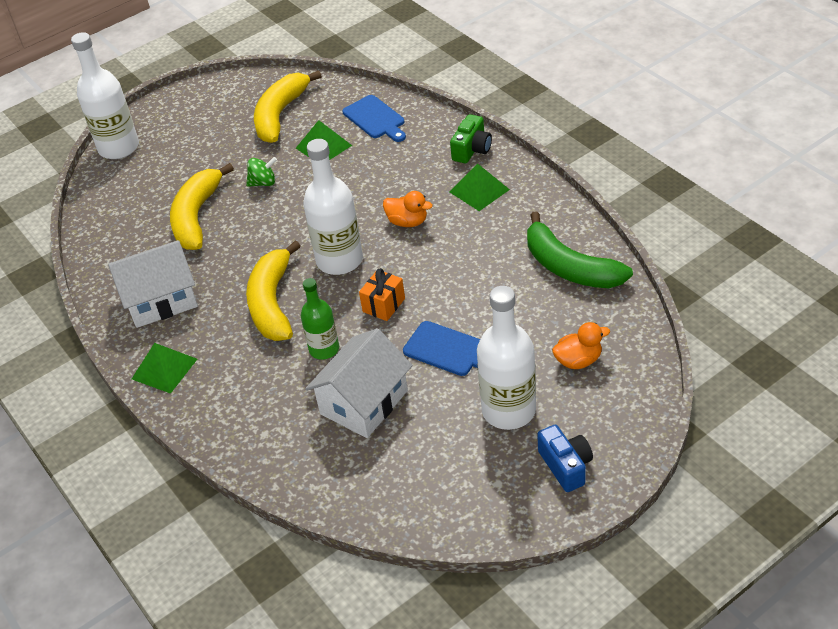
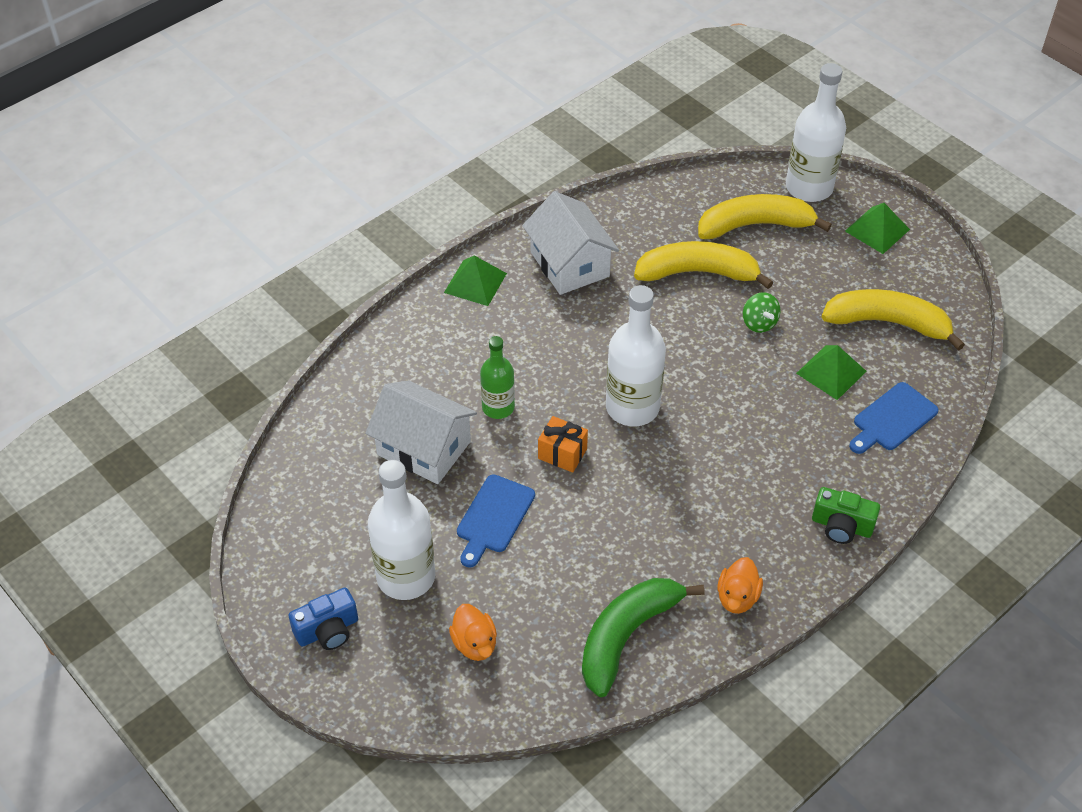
camera: 80 degrees right, 5 degrees up
(272, 303) = (565, 356): yellow banana -> yellow banana (755, 225)
(407, 222) = (699, 466): orange duck -> orange duck (737, 597)
(479, 190) = (762, 537): green pyramid -> green pyramid (877, 230)

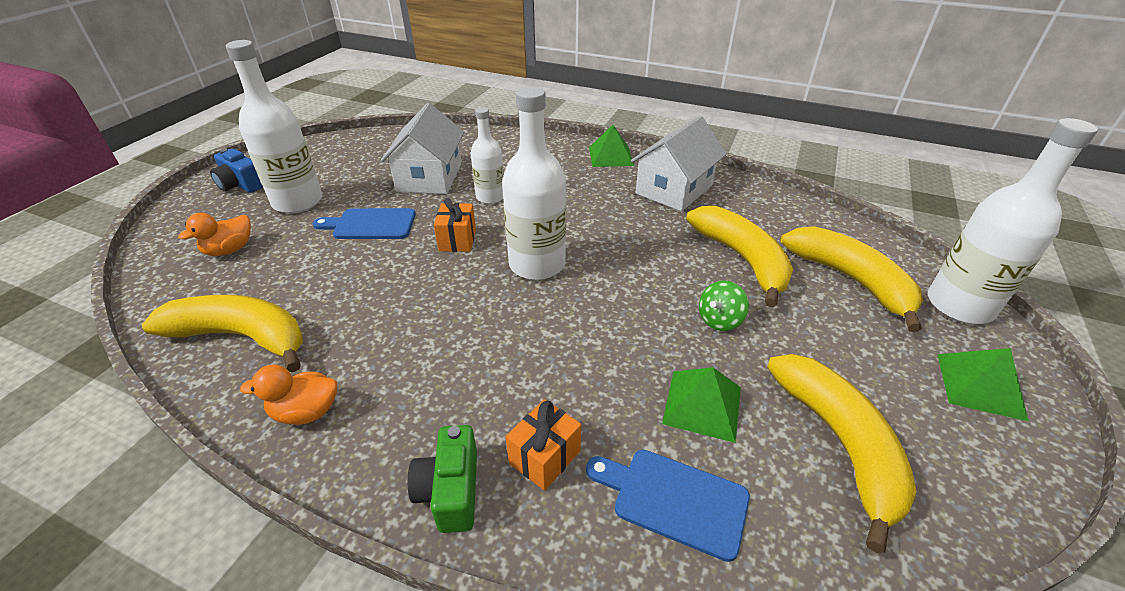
camera: 65 degrees right, 10 degrees down
(498, 407) = (490, 197): green bottle -> white bottle
(626, 636) = (242, 337): green banana -> yellow banana
(836, 470) = (544, 457): none -> orange gift

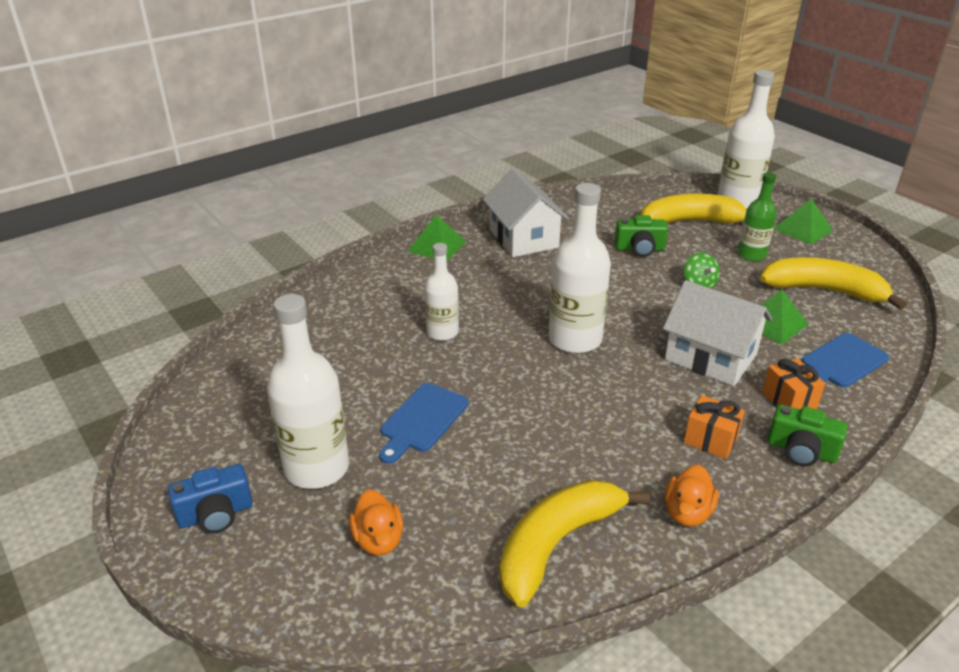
camera: 60 degrees left, 5 degrees down
(429, 177) = (363, 359): white house -> white house (710, 357)
(457, 240) = (501, 371): orange gift -> orange gift (710, 440)
(742, 259) = (640, 249): yellow banana -> green camera
(842, 348) = (751, 255): none -> green bottle

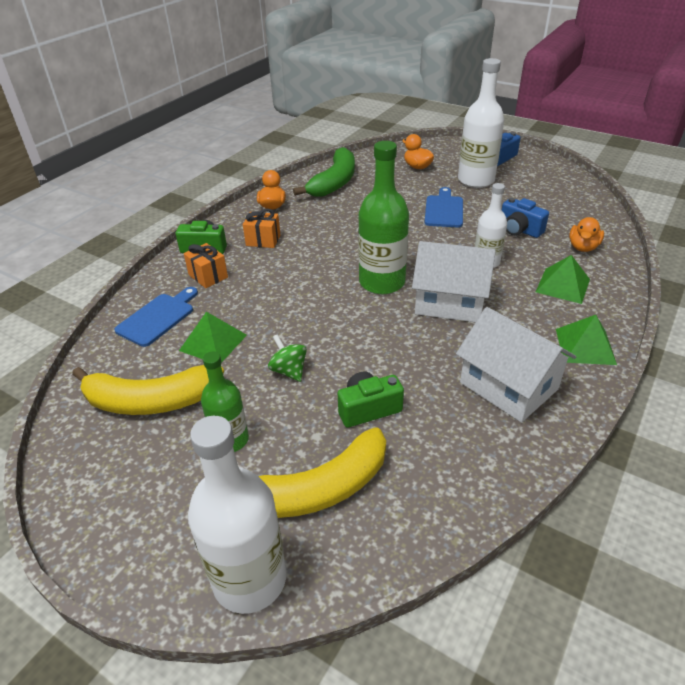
camera: 160 degrees right, 5 degrees up
(320, 321) = (583, 247): none -> orange duck
(360, 361) = (519, 230): none -> blue camera
(557, 544) = (334, 182): yellow banana -> green banana
(575, 339) = (382, 282): white bottle -> green bottle
(710, 357) = (268, 295): white house -> white house (450, 302)
(802, 229) = (150, 525): green pyramid -> green pyramid (563, 285)

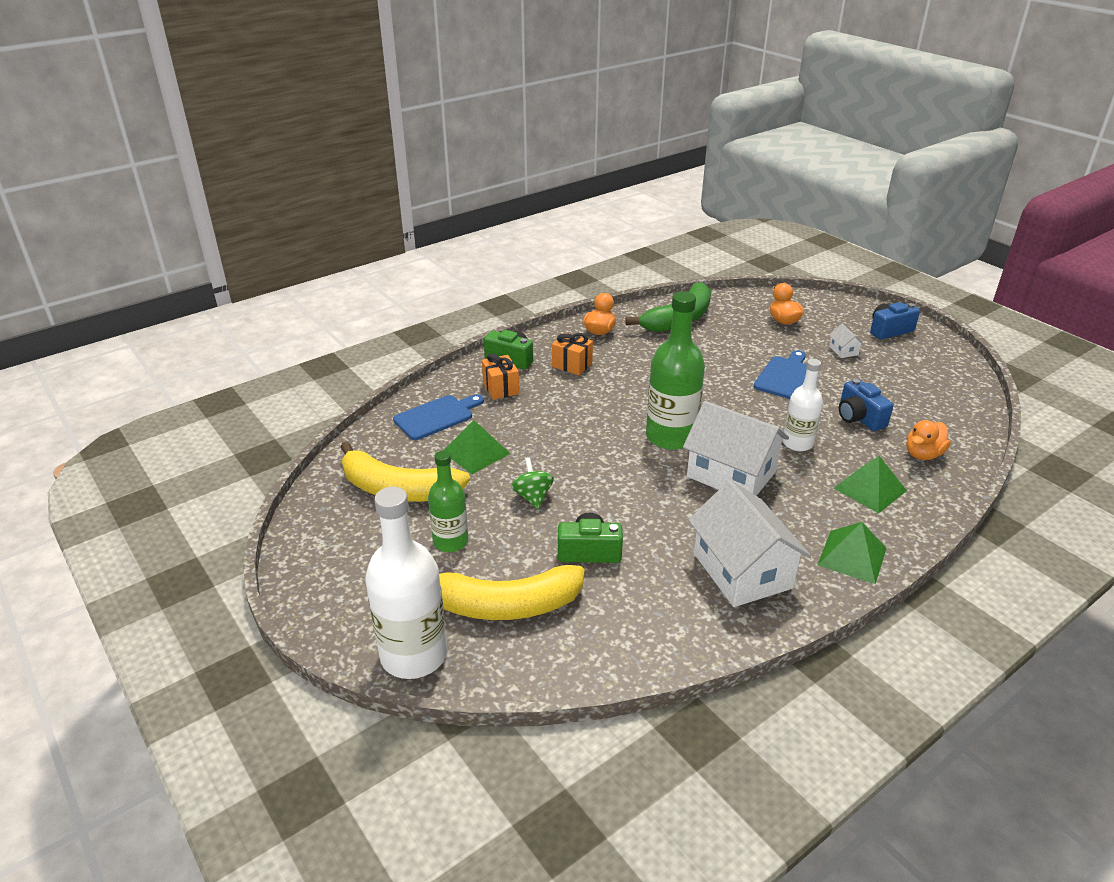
camera: 20 degrees right, 5 degrees down
(476, 180) = (843, 351): white bottle -> white house

